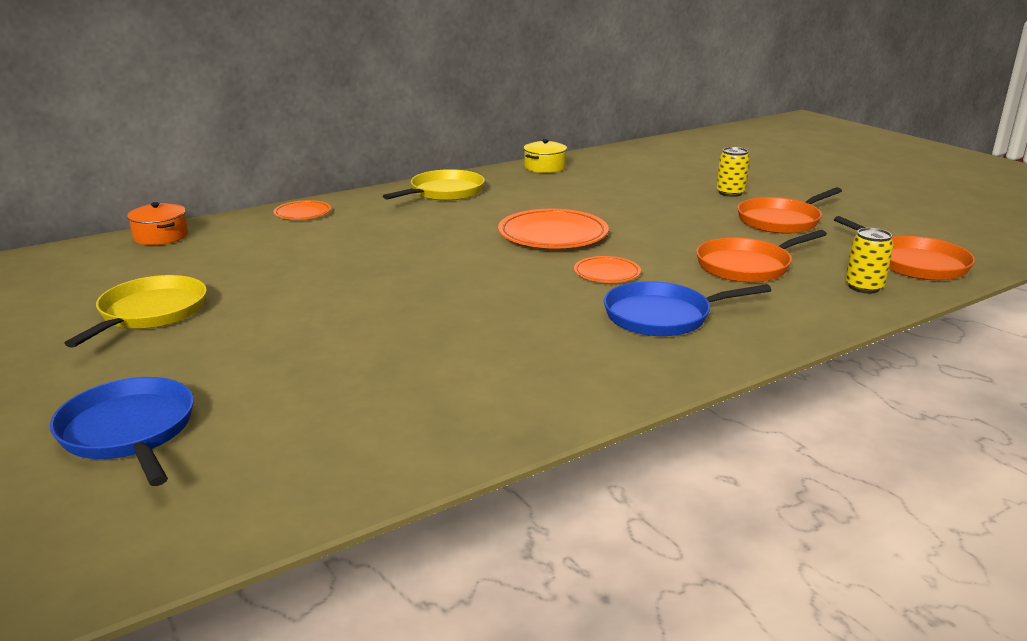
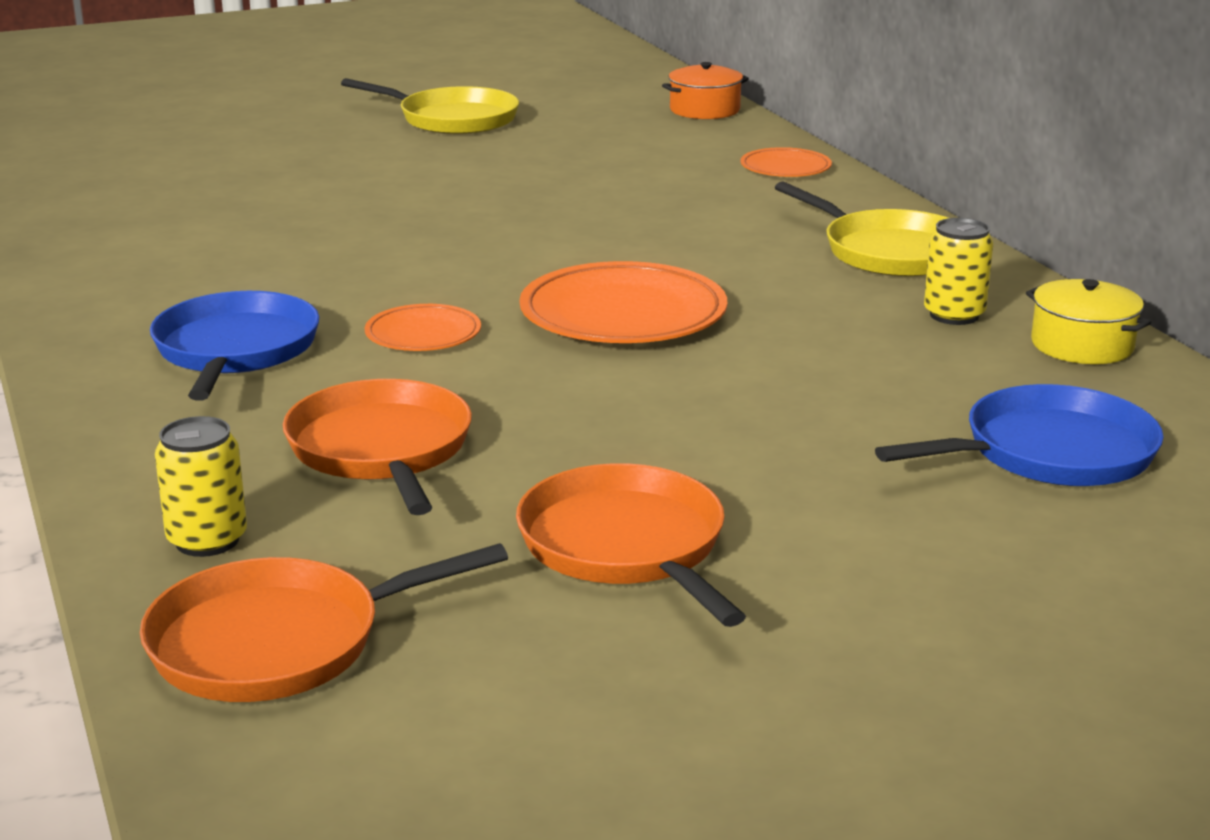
camera: 100 degrees right, 0 degrees up
(129, 431) = (197, 127): blue pan -> blue pan (1050, 452)
(730, 193) = (862, 527): yellow can -> yellow can (954, 315)

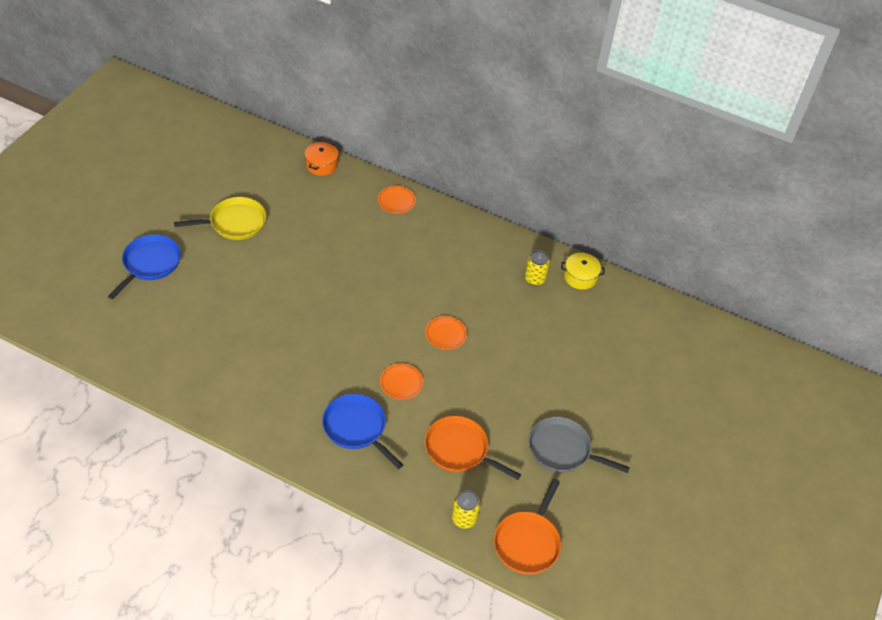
camera: 45 degrees left, 25 degrees up
(623, 314) = (445, 334): orange plate -> orange plate, size x0.54
(626, 546) = (562, 450): orange pan -> grey pan
(890, 252) = (483, 247): yellow pan -> none
(1050, 452) = (617, 341): blue pan -> blue pan (150, 264)

